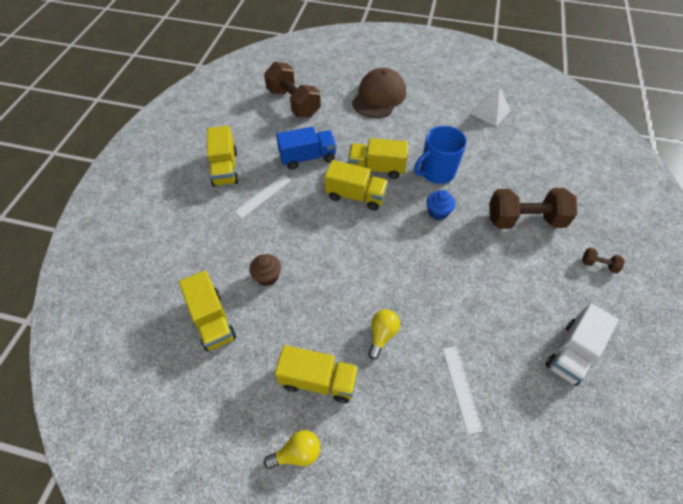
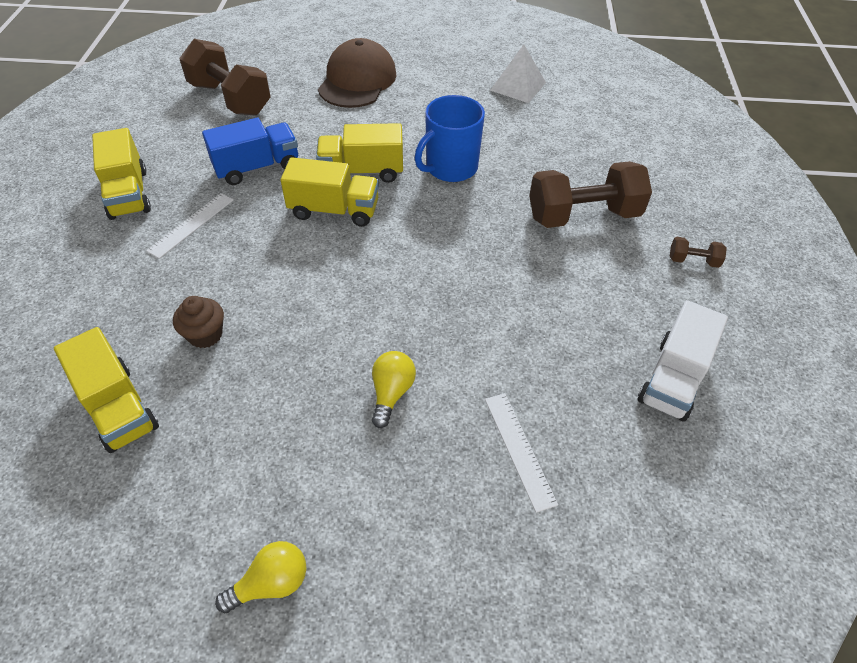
camera: 10 degrees left, 5 degrees down
(318, 380) = (297, 471): yellow truck -> none
(437, 212) = (458, 219): blue cupcake -> none

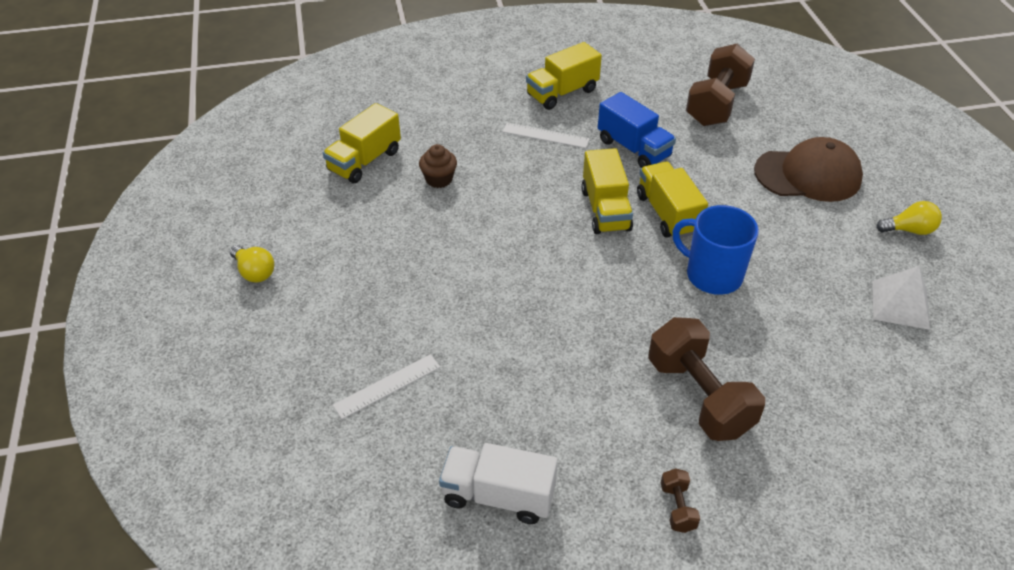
camera: 75 degrees right, 5 degrees down
(391, 393) = (418, 295): yellow light bulb -> yellow light bulb (909, 230)

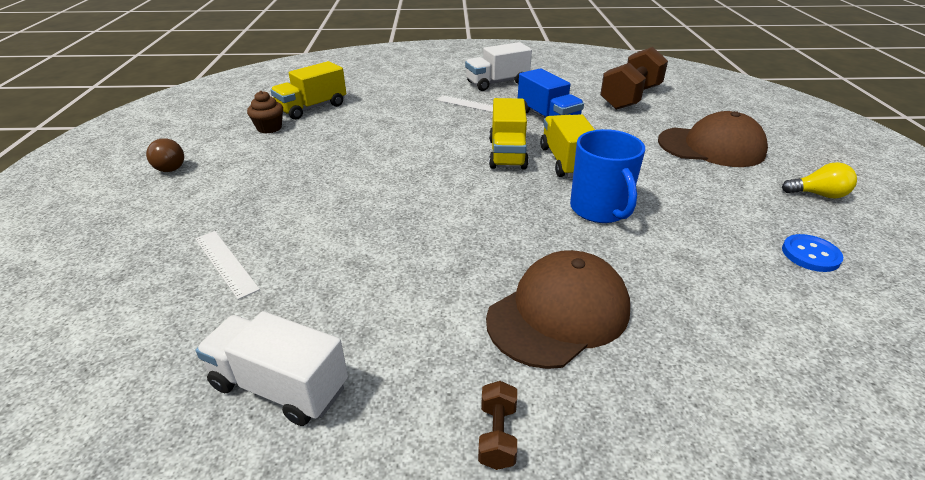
camera: 10 degrees right, 10 degrees down
(254, 272) = (169, 166): yellow light bulb -> brown light bulb
(387, 386) = (225, 263): white ruler -> white ruler turned 75 degrees clockwise
(439, 179) = (367, 123): brown cupcake -> brown cupcake (269, 128)
(562, 93) = (497, 83): yellow truck -> white truck
(699, 396) = (558, 313): brown dumbbell -> brown cap
(712, 275) = (600, 209): blue mug -> blue mug turned 150 degrees counterclockwise
(900, 304) = (810, 255): white pyramid -> blue button

